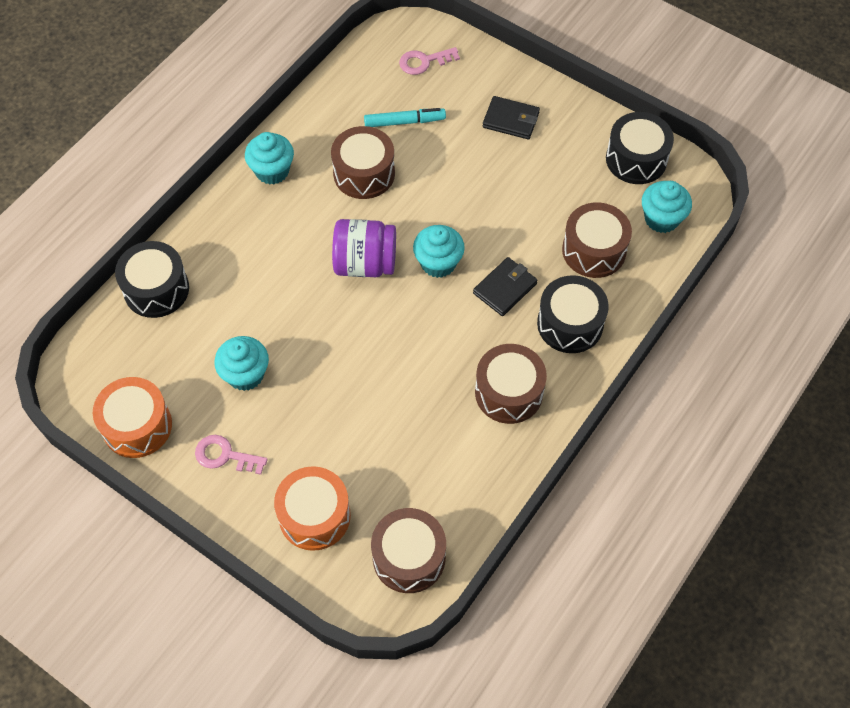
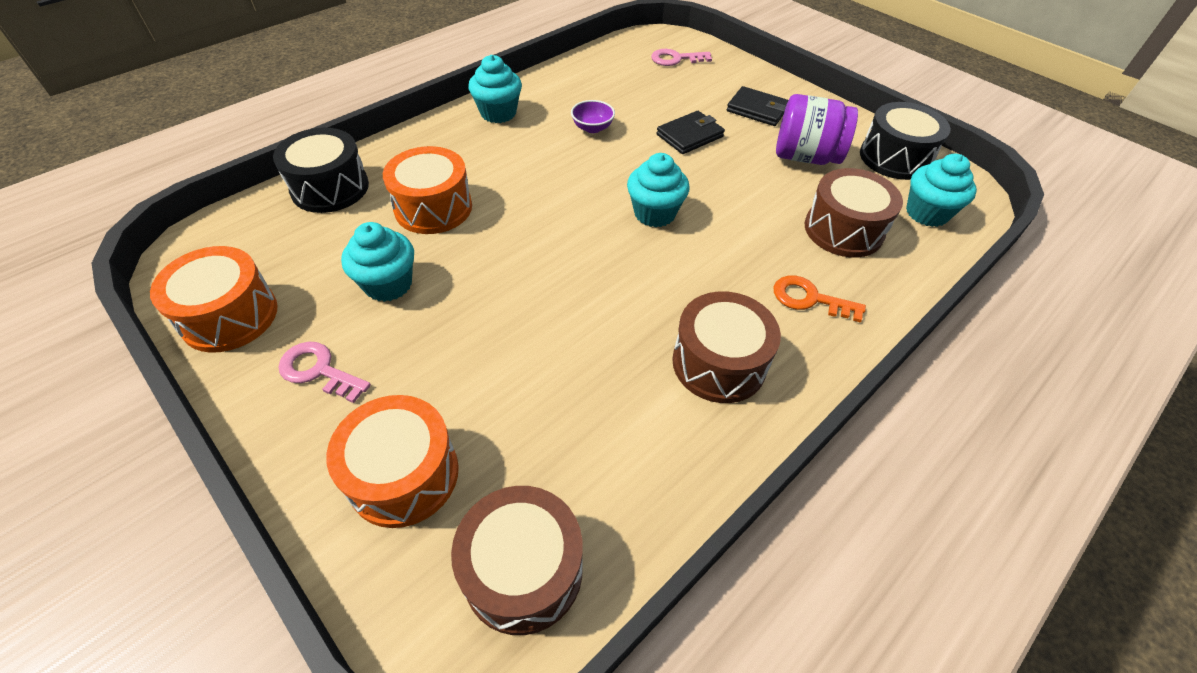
camera: 10 degrees right, 10 degrees down
(253, 293) = (433, 208): none -> orange drum
(364, 173) = (592, 128): brown drum -> purple bowl
(365, 263) = (570, 201): purple jar -> purple jar (805, 157)
(404, 122) = (646, 96): turquoise marker -> none
(505, 288) = (730, 249): black wallet -> black wallet (689, 136)
(570, 324) = (809, 299): black drum -> orange key

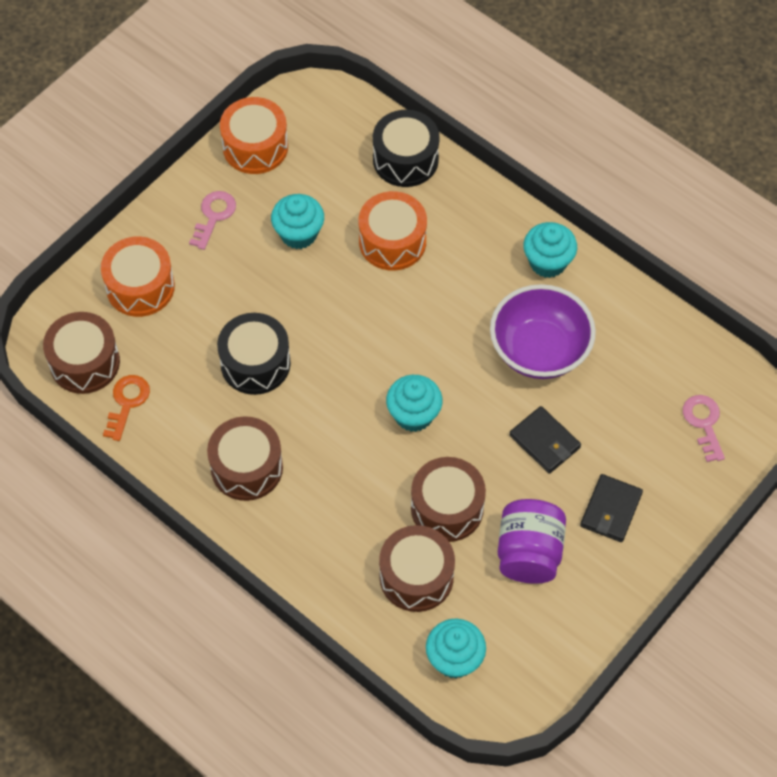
camera: 85 degrees right, 10 degrees up
(592, 128) = (539, 350): purple bowl -> purple bowl, size x2.27
(763, 201) = (447, 508): none -> brown drum
(809, 299) = (322, 538): orange key -> orange key (127, 402)
(894, 158) = (545, 644): black drum -> black drum (255, 363)

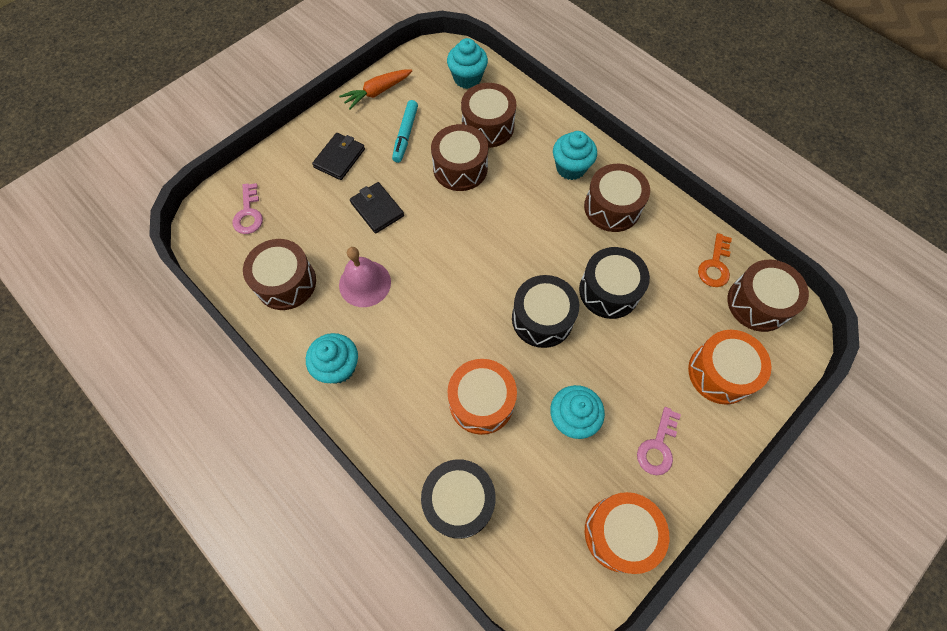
camera: 175 degrees left, 5 degrees up
(332, 327) = (542, 318): none -> black drum
(413, 415) = (478, 237): turquoise cupcake -> turquoise cupcake (570, 168)
(529, 553) = (405, 135): purple jar -> turquoise marker
(539, 350) = (365, 283): purple bowl -> pink bell
(584, 622) = (377, 92): none -> orange carrot
(630, 344) = (286, 282): none -> brown drum

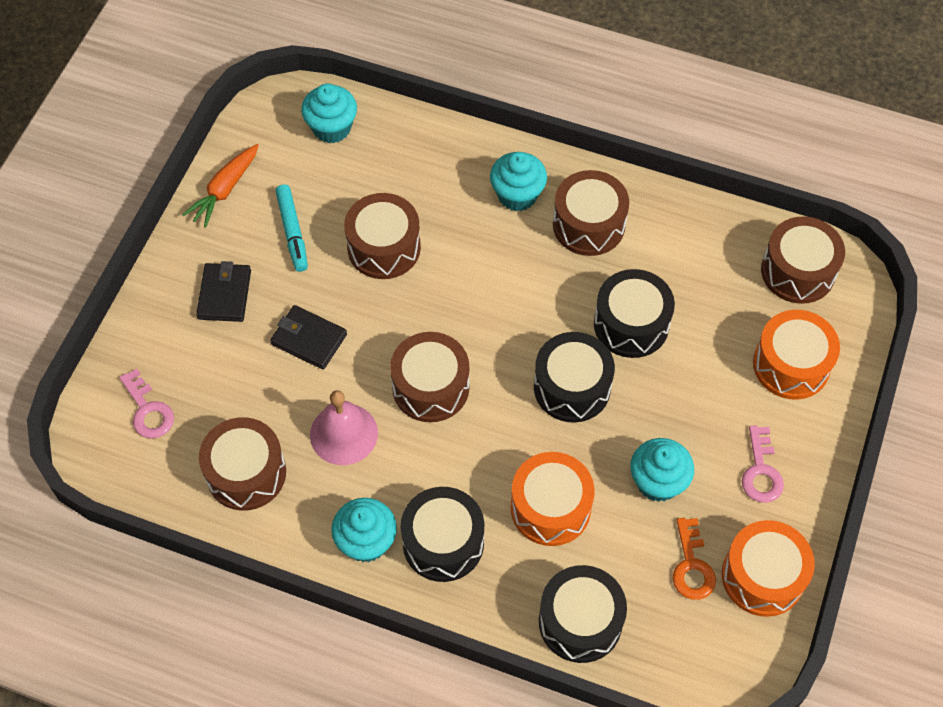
camera: 25 degrees left, 5 degrees down
(391, 392) = (443, 542): none -> black drum
(488, 126) = (390, 181): brown drum -> brown drum (430, 387)
(715, 265) = (734, 247): orange key -> orange key (692, 566)

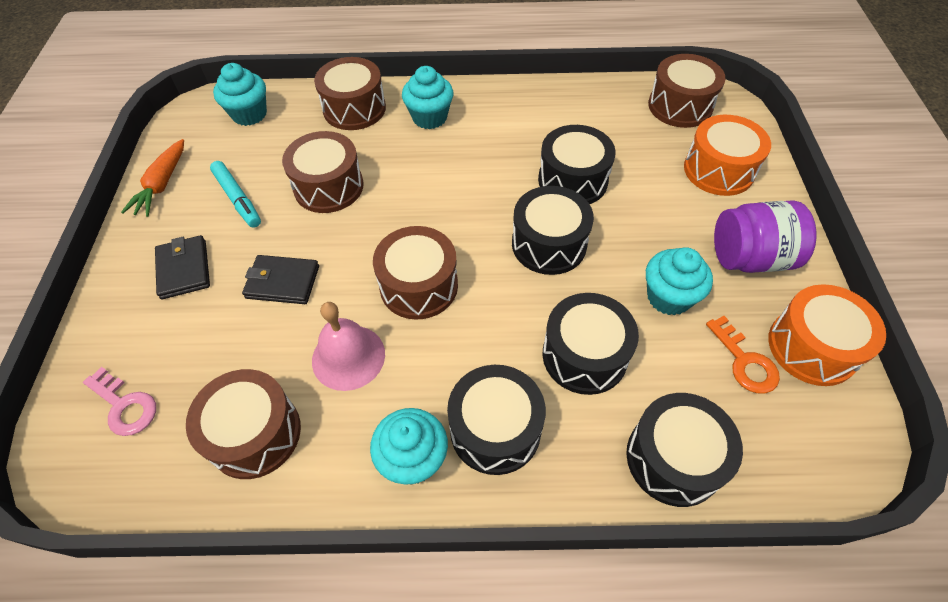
camera: 20 degrees left, 5 degrees down
(550, 508) = (584, 355): orange drum -> black drum
(588, 225) = (499, 121): brown drum -> brown drum (354, 109)
(761, 471) = (750, 258): pink key -> purple jar

